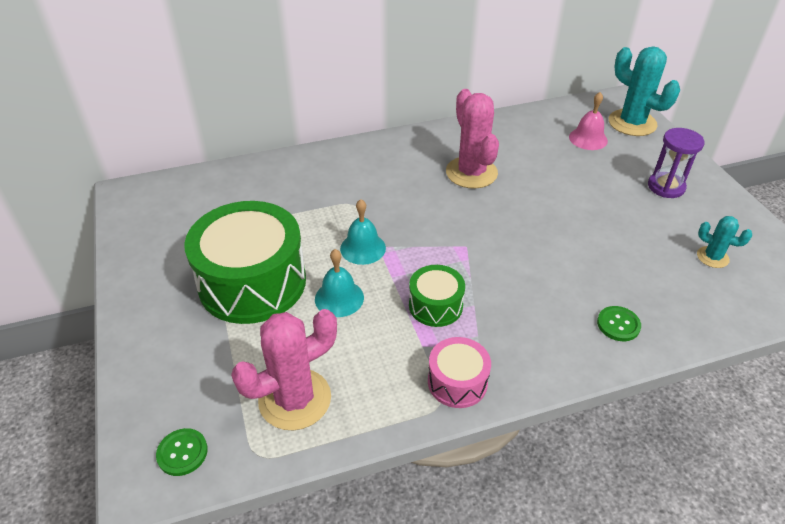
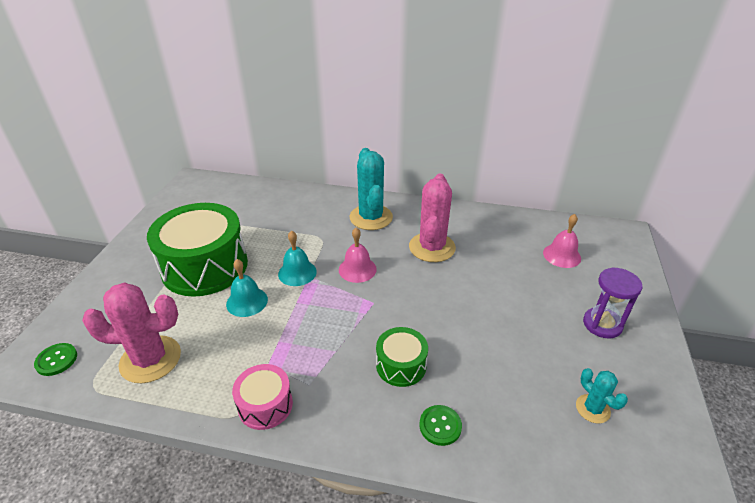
camera: 30 degrees right, 5 degrees down
(420, 221) = (357, 269): none -> pink bell
(435, 305) = (306, 338): green drum -> green drum (401, 365)
(632, 123) = (619, 256): turquoise cactus -> turquoise cactus (371, 217)

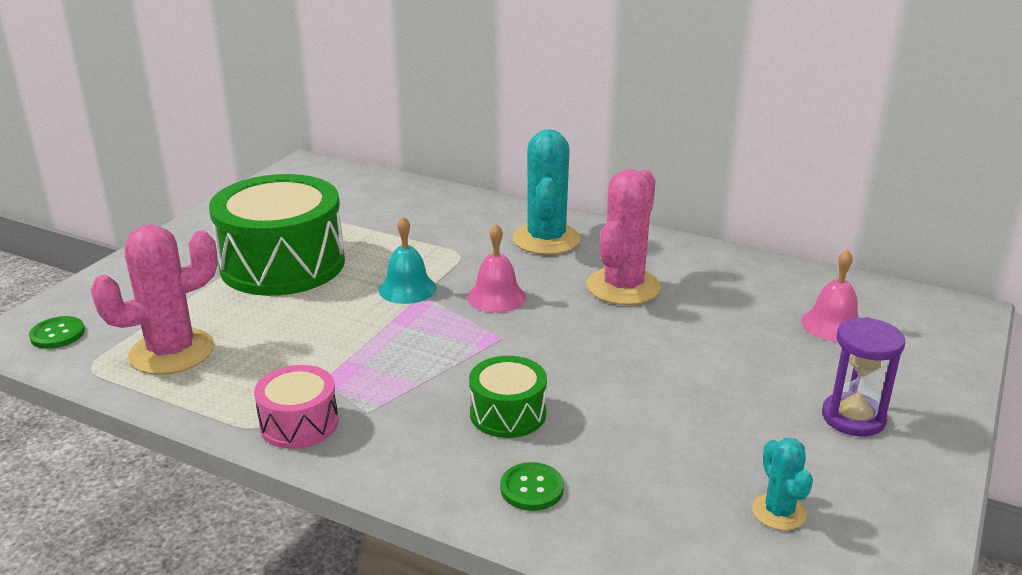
camera: 15 degrees right, 10 degrees down
(150, 359) = (172, 352): pink cactus -> pink cactus turned 45 degrees counterclockwise
(247, 301) = (323, 310): turquoise bell -> none

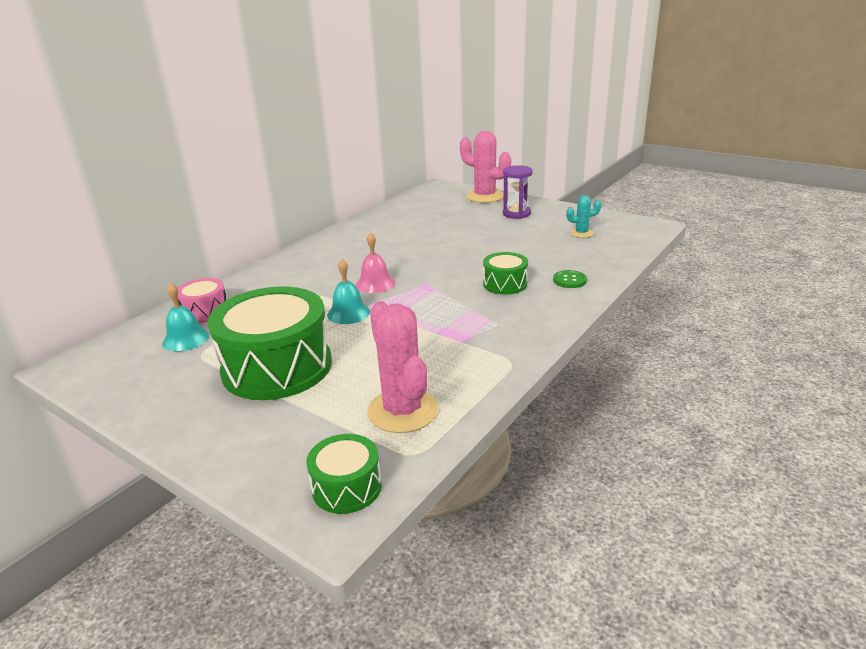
camera: 80 degrees left, 0 degrees up
(57, 334) = (347, 487): green button -> green drum
(299, 423) = (508, 347): pink drum -> pink drum (205, 311)
(351, 205) = (186, 339): none -> turquoise bell
(546, 239) = (306, 266): turquoise cactus -> none
(623, 287) = (381, 248): pink cactus -> pink cactus (485, 196)
(832, 325) = (440, 208): pink bell -> none

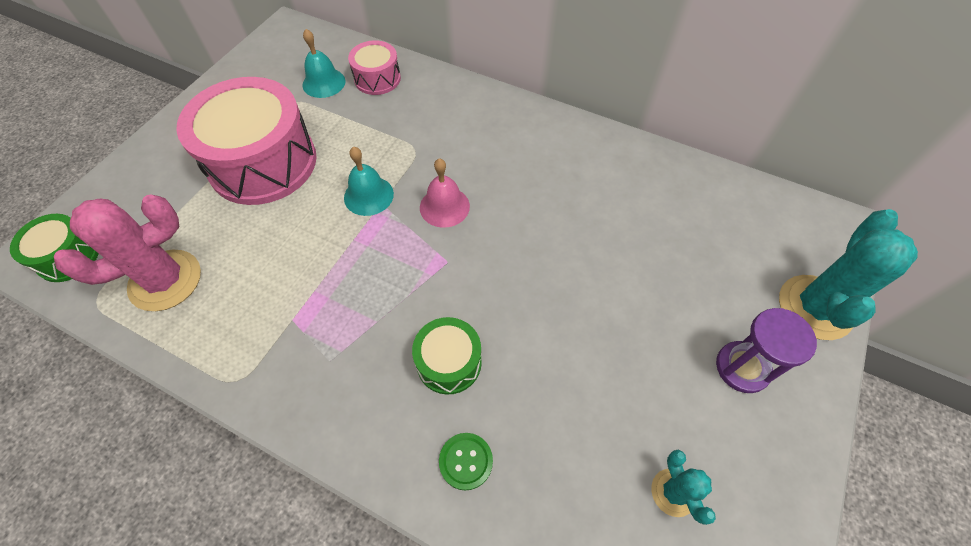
camera: 80 degrees right, 30 degrees up
(277, 367) = (263, 162): green drum -> pink drum
(485, 196) = (815, 307): pink cactus -> turquoise cactus

